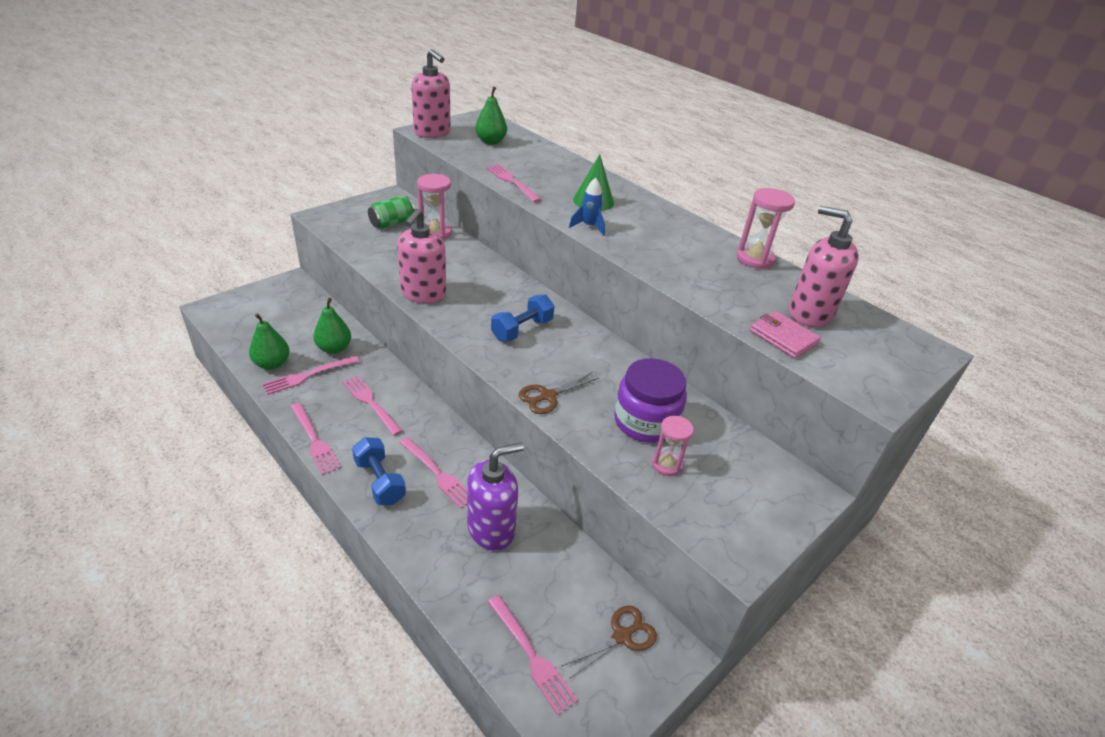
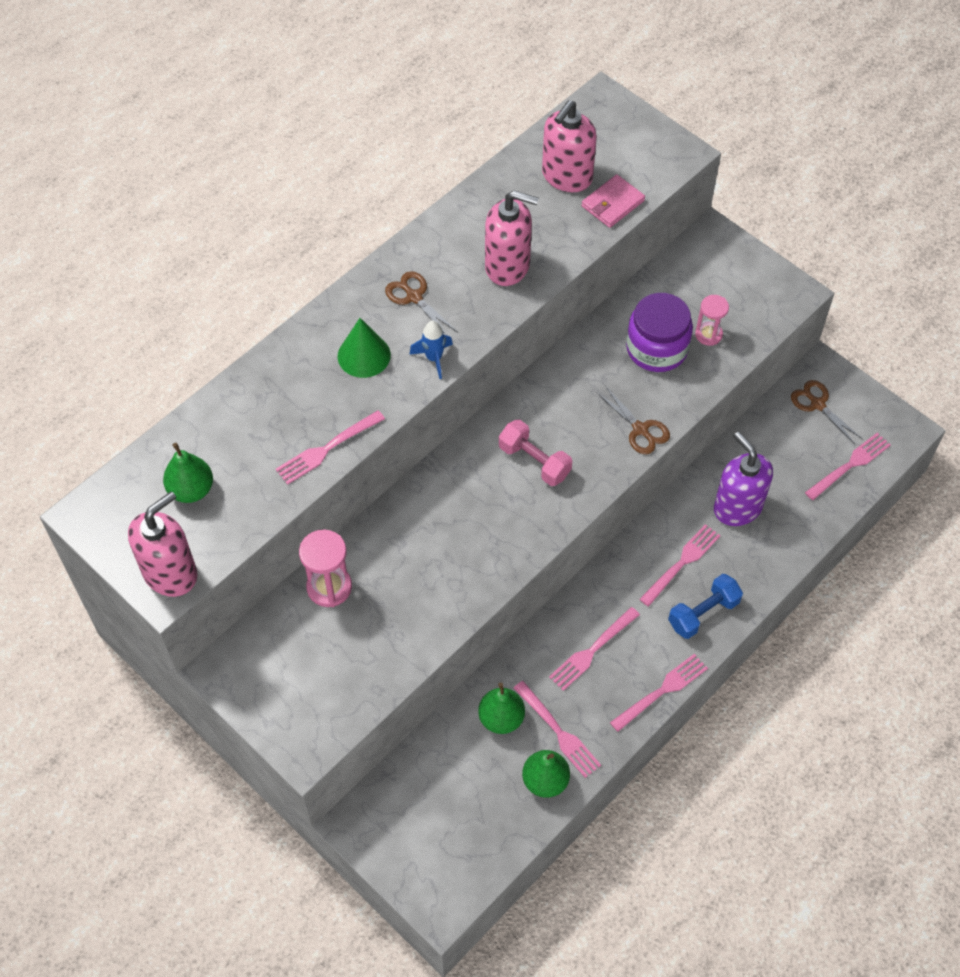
camera: 90 degrees left, 20 degrees up
(392, 223) = (310, 648): green can -> none
(423, 294) = (484, 573): pink soap dispenser -> pink soap dispenser (508, 266)
(522, 329) = (534, 461): blue dumbbell -> pink dumbbell
(651, 225) = (414, 297): none -> brown scissors
(755, 259) = (470, 206): pink hourglass -> none

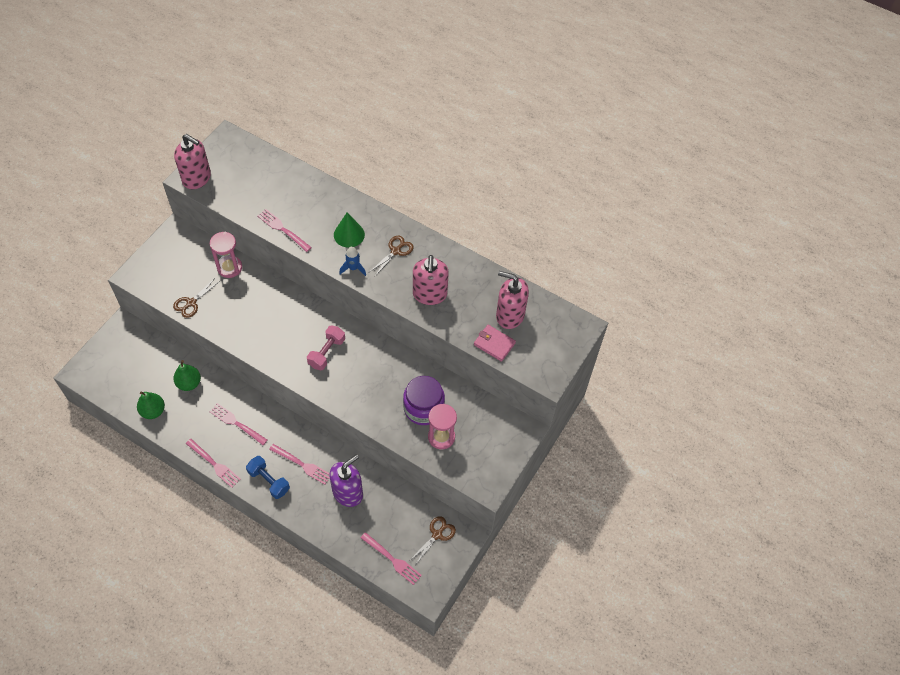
camera: 75 degrees right, 0 degrees up
(191, 490) = (248, 176): green pear -> none
(558, 731) = (183, 413): pink fork -> none
(640, 430) = (360, 406): brown scissors -> brown scissors (191, 303)
(708, 334) = (441, 437): pink hourglass -> pink hourglass, size x1.51

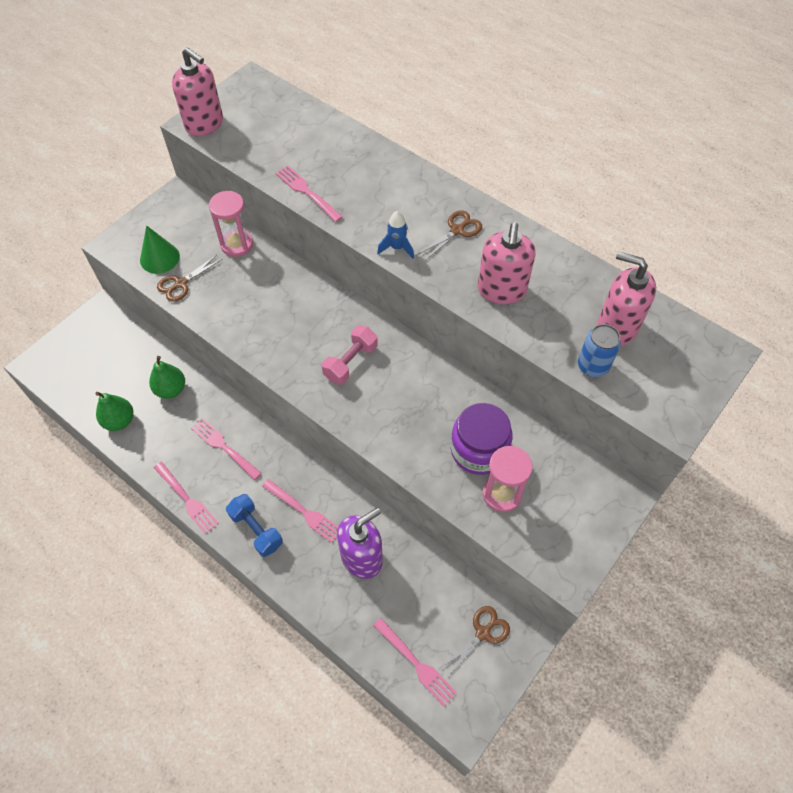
camera: 10 degrees right, 0 degrees up
(349, 234) = (395, 205): green cone -> green cone (159, 258)
(494, 344) = (593, 366): pink wallet -> blue can

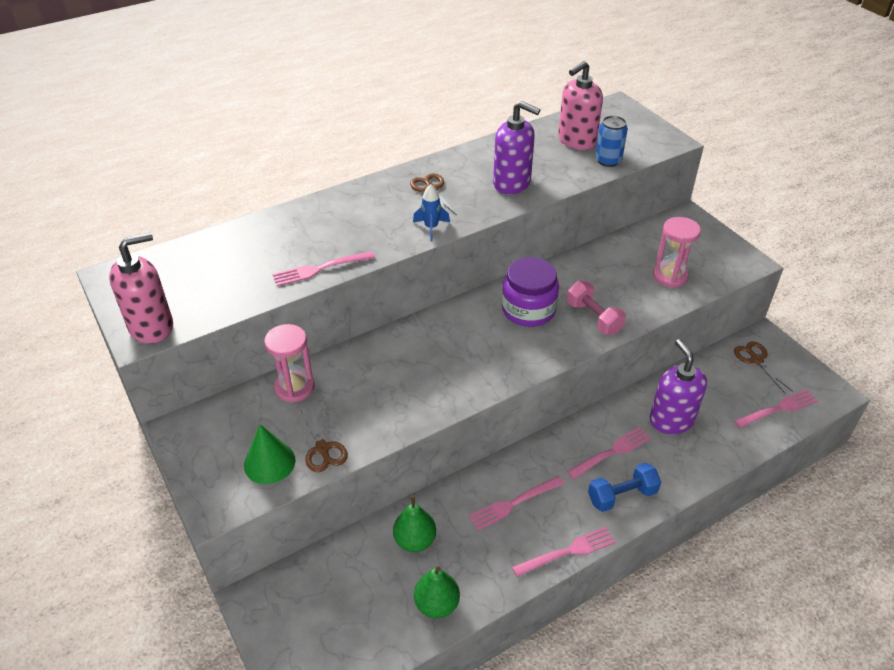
camera: 70 degrees left, 15 degrees down
(350, 362) = (499, 333): pink dumbbell -> pink dumbbell (593, 318)
(479, 450) = (624, 277): purple jar -> purple jar (528, 310)
(501, 290) = (512, 183): pink soap dispenser -> purple soap dispenser

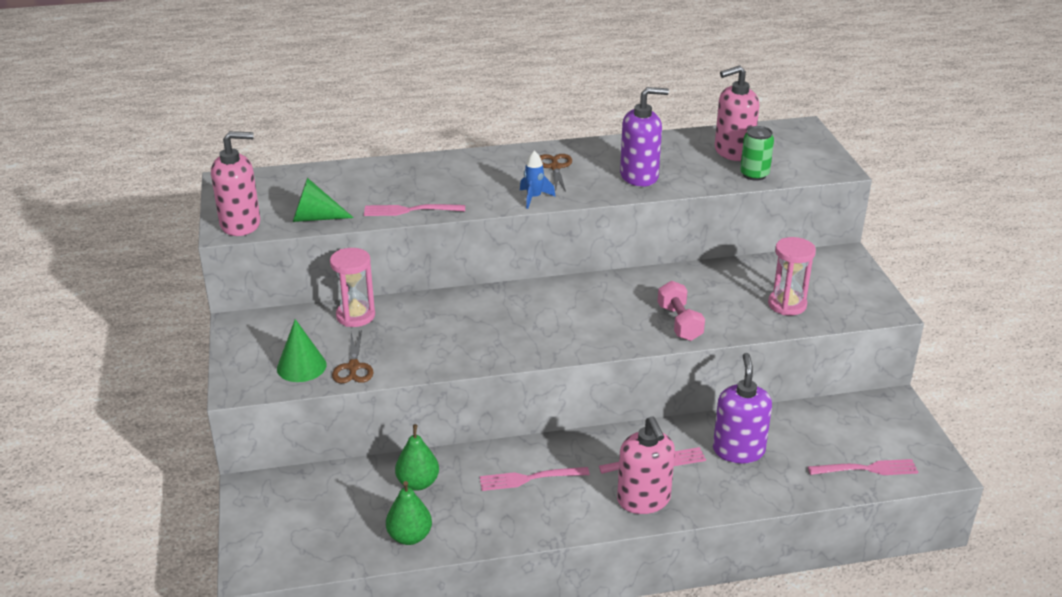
camera: 20 degrees right, 10 degrees down
(227, 300) = (315, 218): none -> green cone
(512, 183) = (639, 176): purple soap dispenser -> purple soap dispenser turned 60 degrees counterclockwise
(528, 310) = (616, 302): purple jar -> none
(567, 552) = (559, 530): pink fork -> none
(608, 161) = (754, 174): blue can -> green can
(622, 496) = (643, 500): blue dumbbell -> pink soap dispenser
(756, 360) = (871, 420): brown scissors -> none

